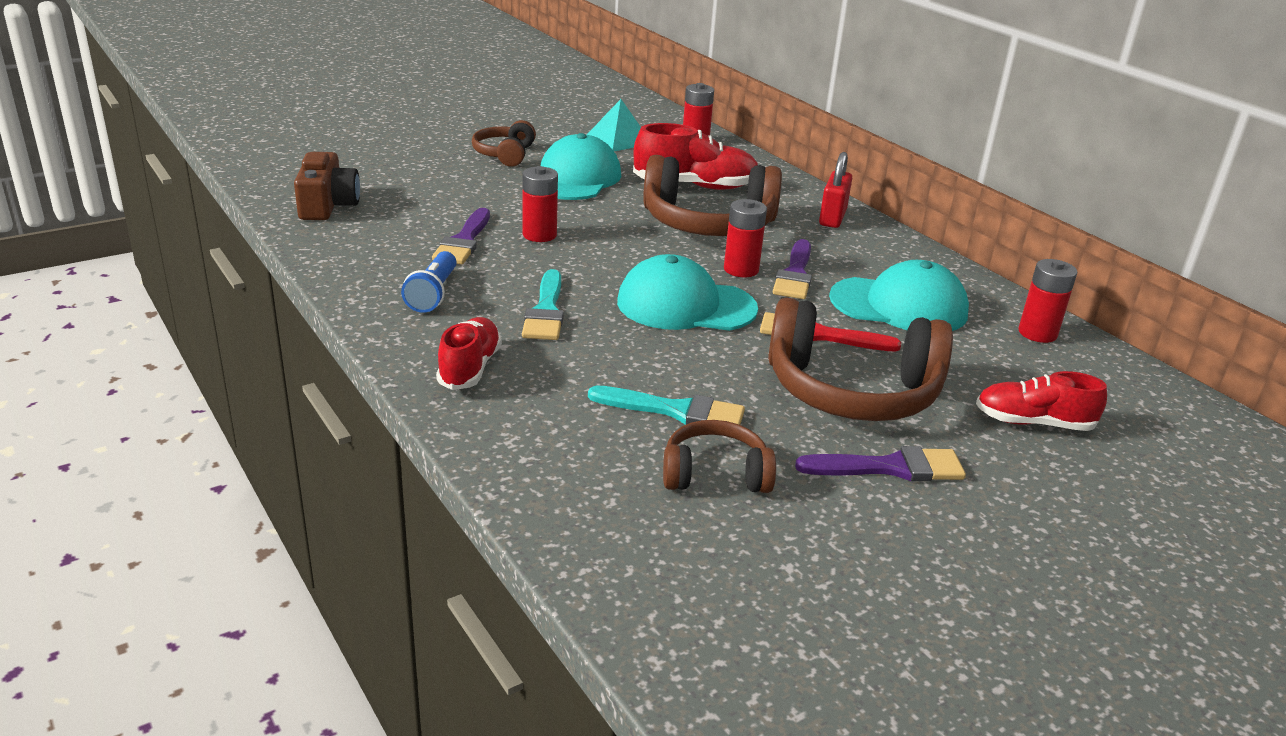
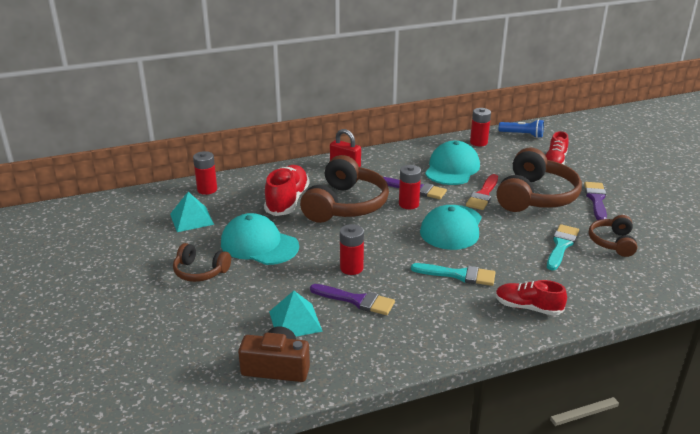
camera: 75 degrees left, 0 degrees up
(414, 209) = (295, 321): none -> turquoise pyramid
(433, 294) = (435, 317): blue flashlight -> blue flashlight (522, 135)

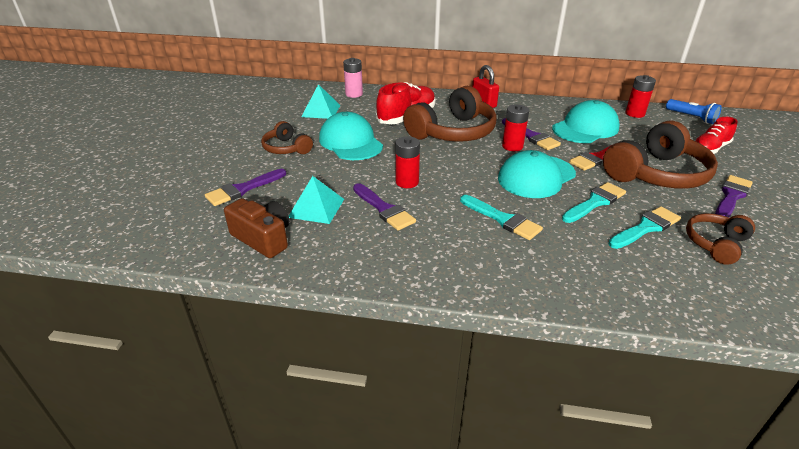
camera: 30 degrees right, 5 degrees up
(203, 329) = (243, 189): none -> purple brush
(207, 189) = (354, 94): red battery -> pink battery
(512, 236) = (595, 202): none -> turquoise brush
(528, 307) = (549, 274): red shoe -> none

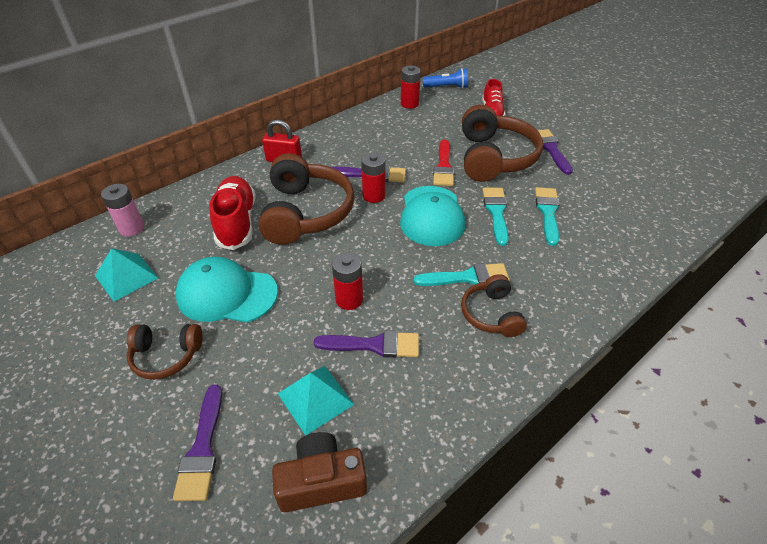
camera: 50 degrees left, 10 degrees up
(585, 128) = (398, 140): turquoise cap -> none
(716, 244) = (591, 197): brown headphones -> brown headphones (491, 314)

